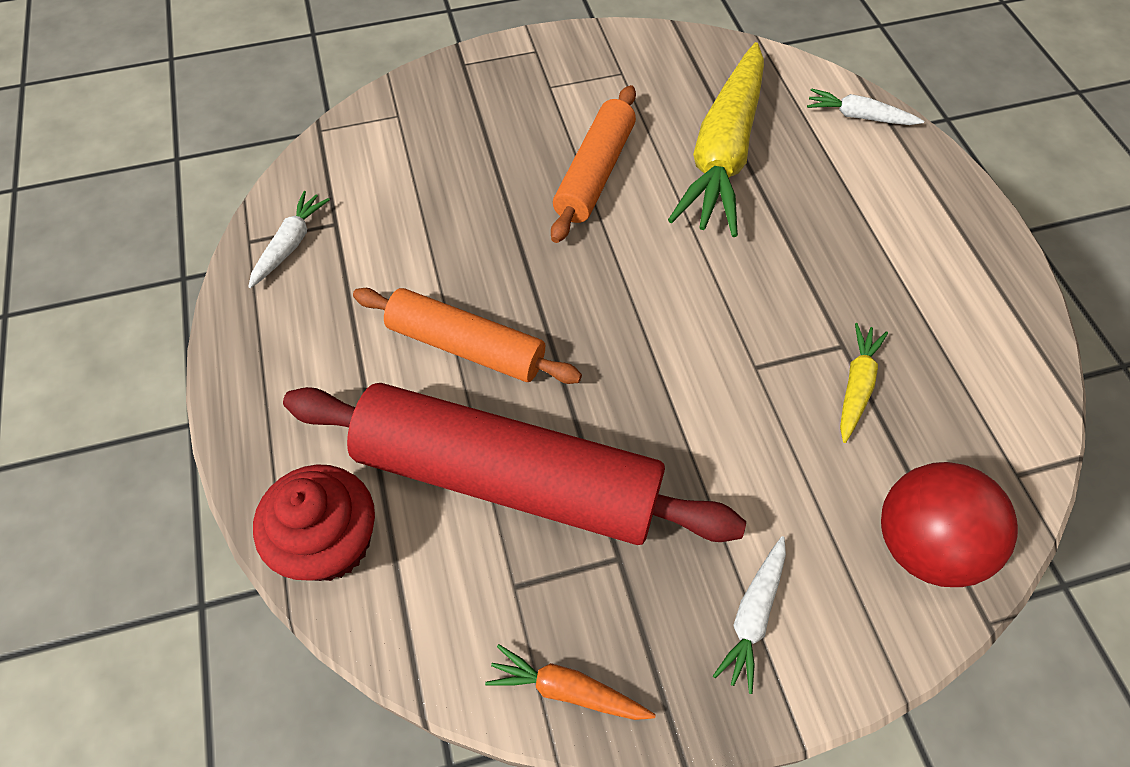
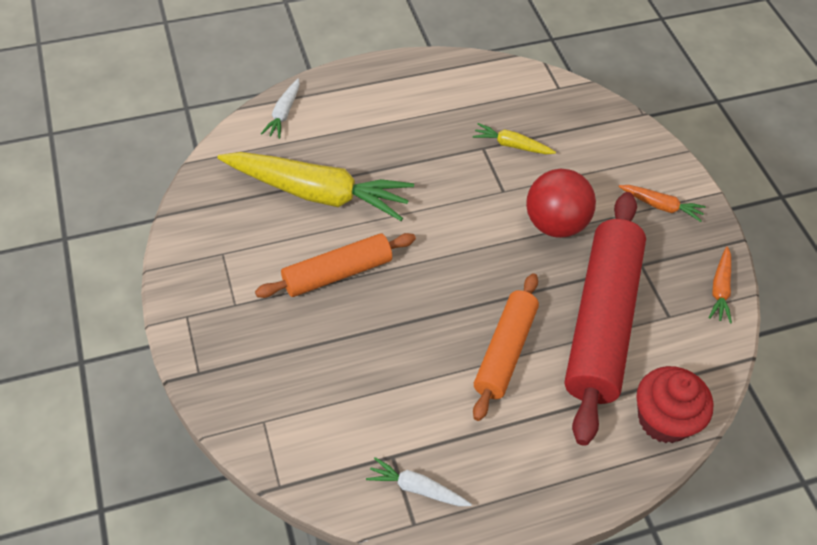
camera: 95 degrees left, 5 degrees down
(594, 173) = (337, 273): orange rolling pin -> orange rolling pin turned 45 degrees counterclockwise
(752, 615) = (661, 206): white carrot -> orange carrot
(923, 544) = (606, 131): red ball -> red ball (555, 224)

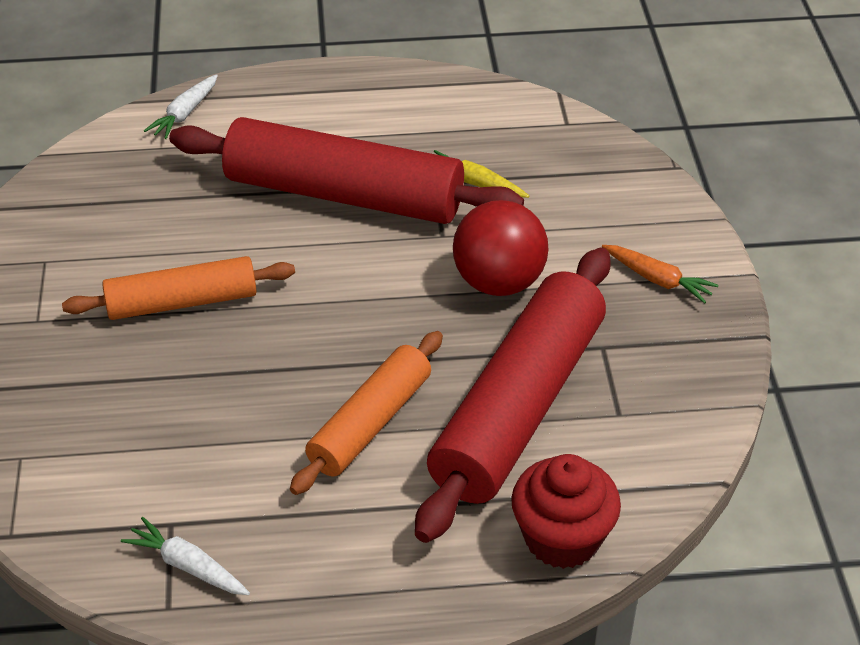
camera: 15 degrees right, 10 degrees down
(318, 193) = (193, 208): yellow carrot -> none
(423, 167) = (343, 195): none -> red rolling pin
(720, 289) = (705, 391): orange carrot -> none

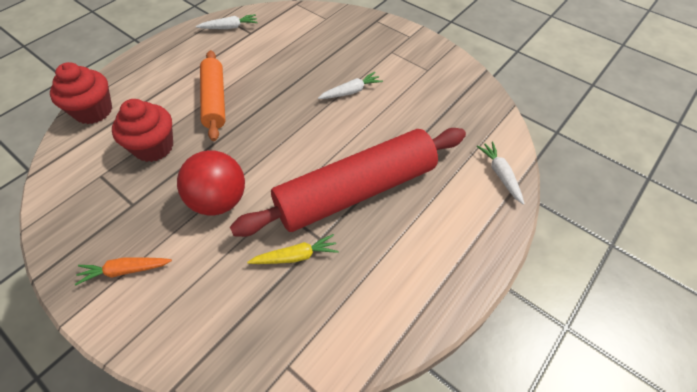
camera: 135 degrees right, 10 degrees up
(182, 302) = (351, 91): orange rolling pin -> white carrot
(518, 407) = (154, 147): red rolling pin -> red cupcake

